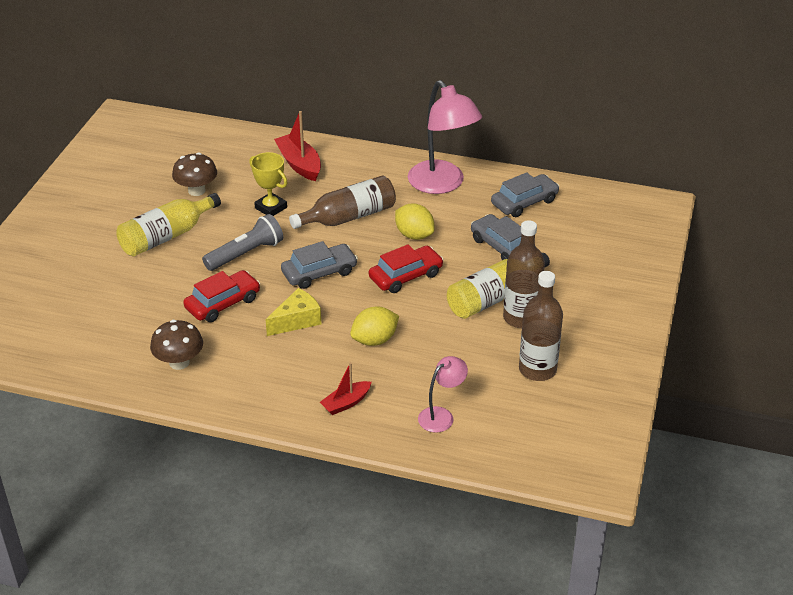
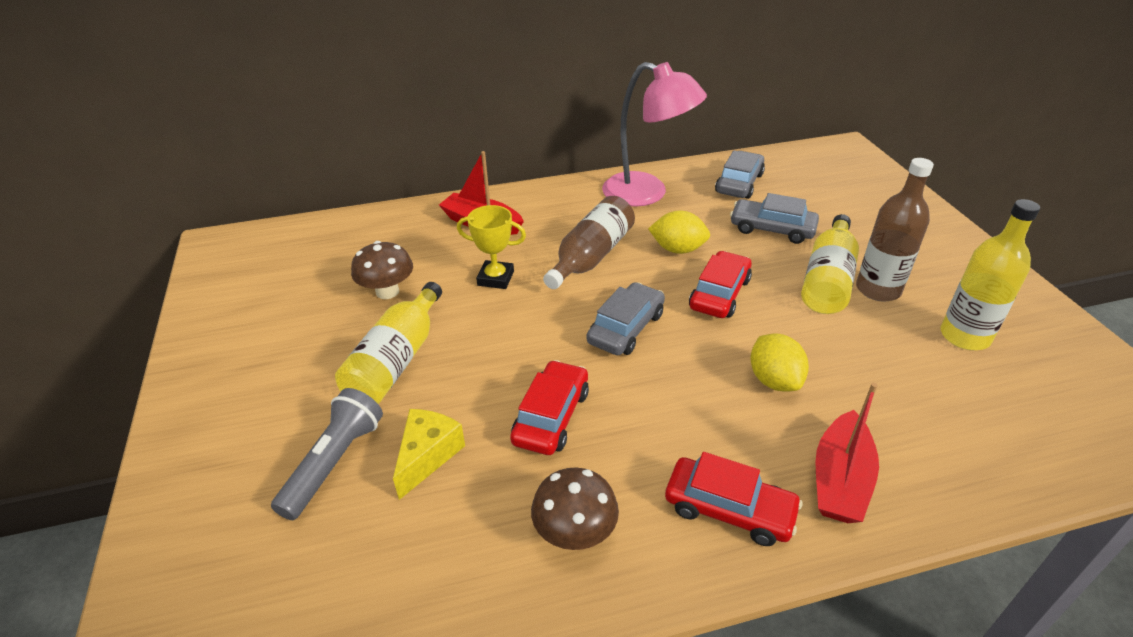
camera: 30 degrees left, 0 degrees up
(246, 254) = (518, 341): grey flashlight -> grey flashlight (334, 463)
(268, 388) = (729, 509): none -> red car
(297, 320) = (663, 397): yellow cheese -> yellow cheese (427, 456)
(346, 403) = (840, 480): red boat -> red boat, size x1.59
(374, 340) = (774, 380): yellow lemon -> yellow lemon turned 45 degrees counterclockwise
(441, 415) = (954, 439): pink lamp -> none
(537, 369) = (964, 336): brown bottle -> yellow bottle

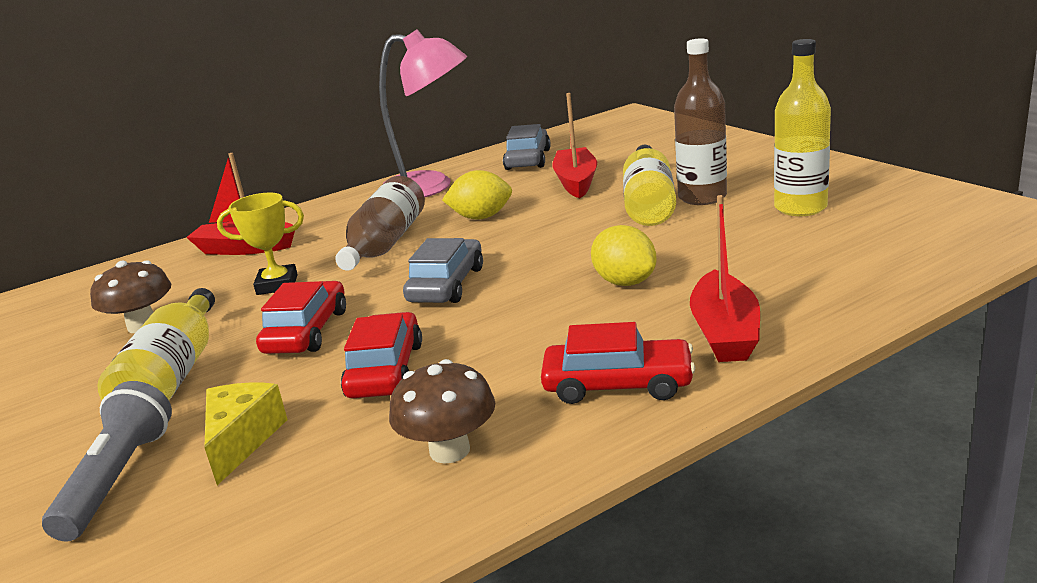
camera: 15 degrees left, 15 degrees down
(719, 294) = (540, 237): red car -> red car (306, 331)
(772, 229) = (576, 182): grey car -> red boat

